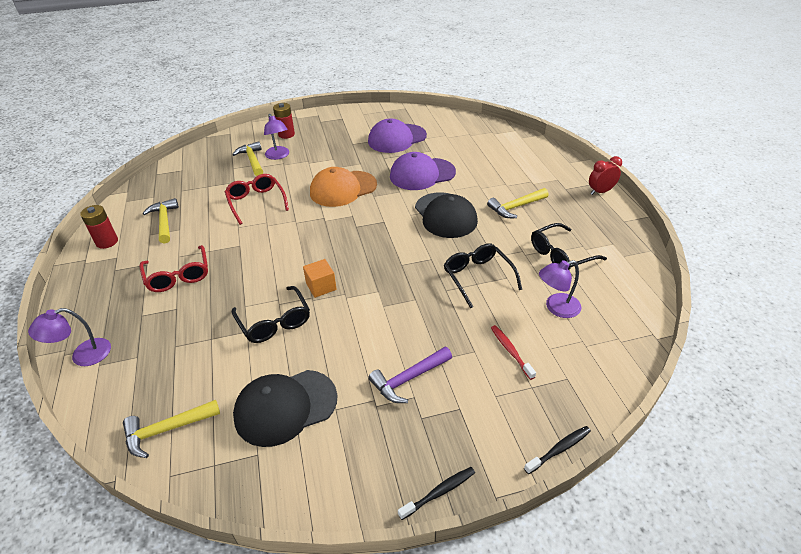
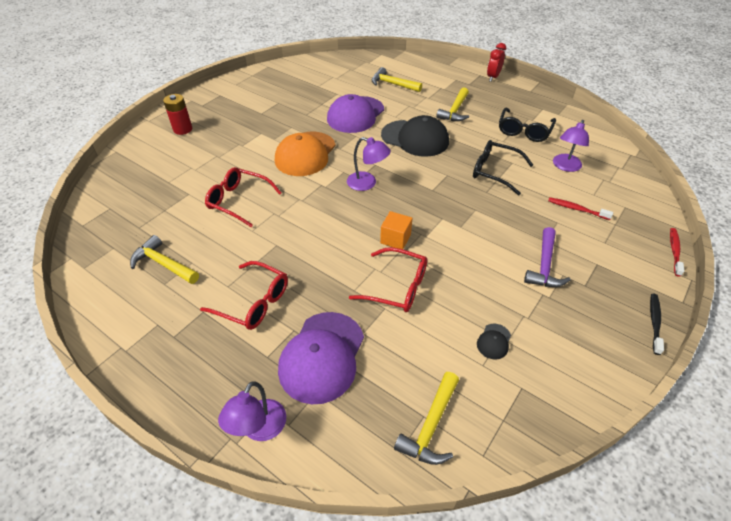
camera: 40 degrees left, 5 degrees up
(107, 242) = (122, 317): red battery -> none
(252, 160) = (180, 166): yellow hammer -> yellow hammer (392, 84)
(274, 322) = (397, 287): black glasses -> red glasses
(278, 156) = (202, 151): purple lamp -> purple lamp (367, 183)
(285, 407) = (494, 341): black cap -> black cap, size x0.42
(397, 138) = (295, 94): purple cap -> purple cap (322, 357)
(559, 449) = (674, 251): black toothbrush -> red toothbrush

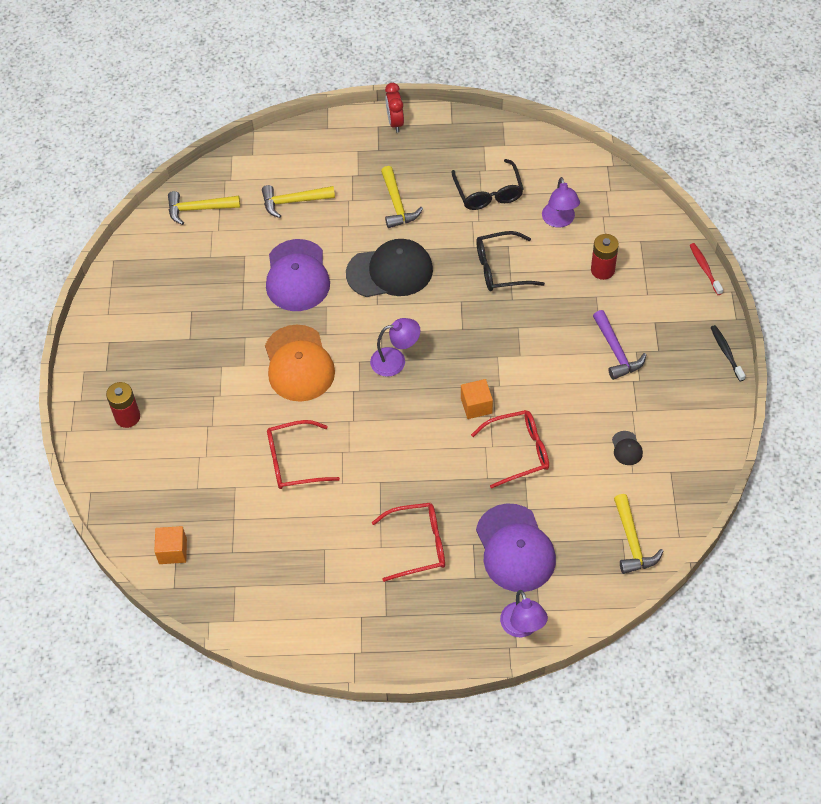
camera: 35 degrees left, 10 degrees up
(110, 205) = (173, 551): none -> orange cube
(163, 264) = (301, 568): yellow hammer -> yellow hammer (198, 209)
(577, 209) = (602, 270): red toothbrush -> red battery

